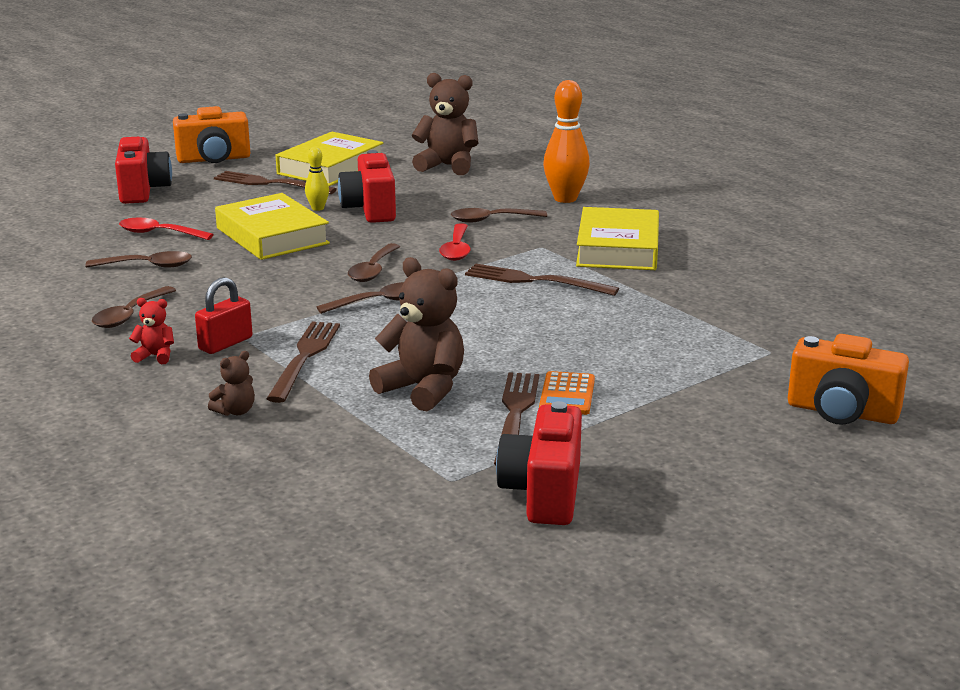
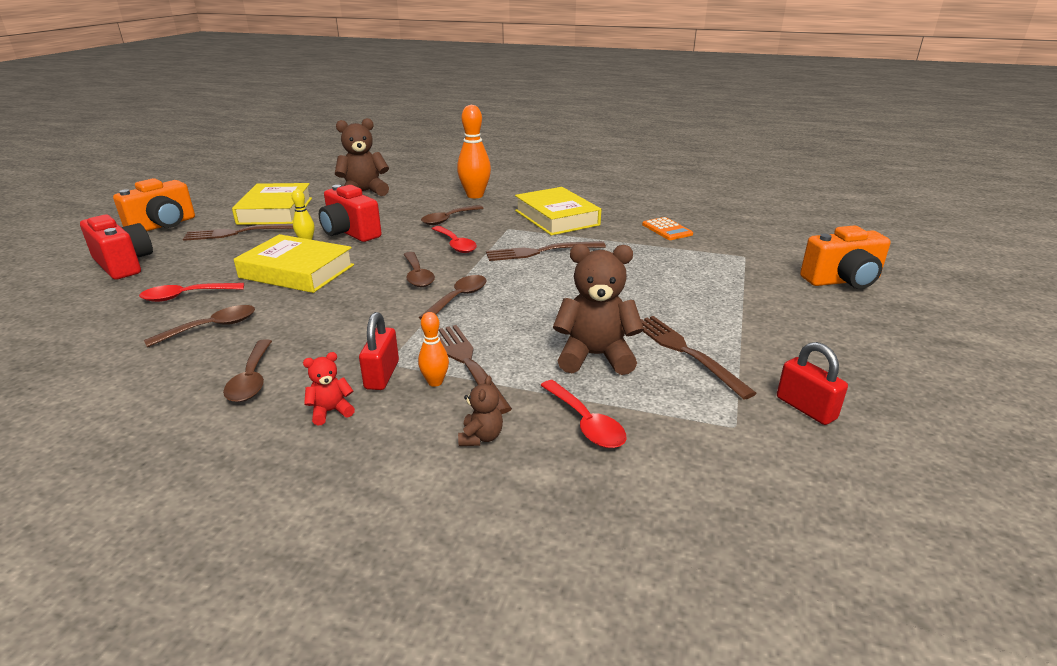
camera: 35 degrees left, 5 degrees up
(258, 362) = (435, 382): none -> orange bowling pin
(330, 432) = (586, 423): none -> red spoon
(543, 493) = (805, 408): red camera -> red padlock
(567, 394) = (690, 324): orange calculator -> orange calculator (667, 229)

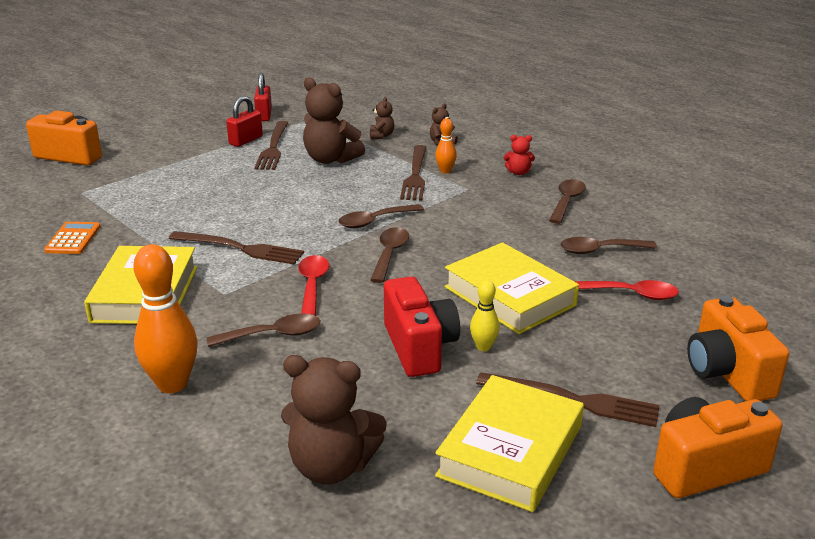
camera: 150 degrees left, 0 degrees up
(124, 264) = (727, 373): red camera -> orange camera
(382, 375) = (476, 183): red padlock -> red padlock (246, 140)
(586, 423) = (381, 136): red spoon -> brown teddy bear

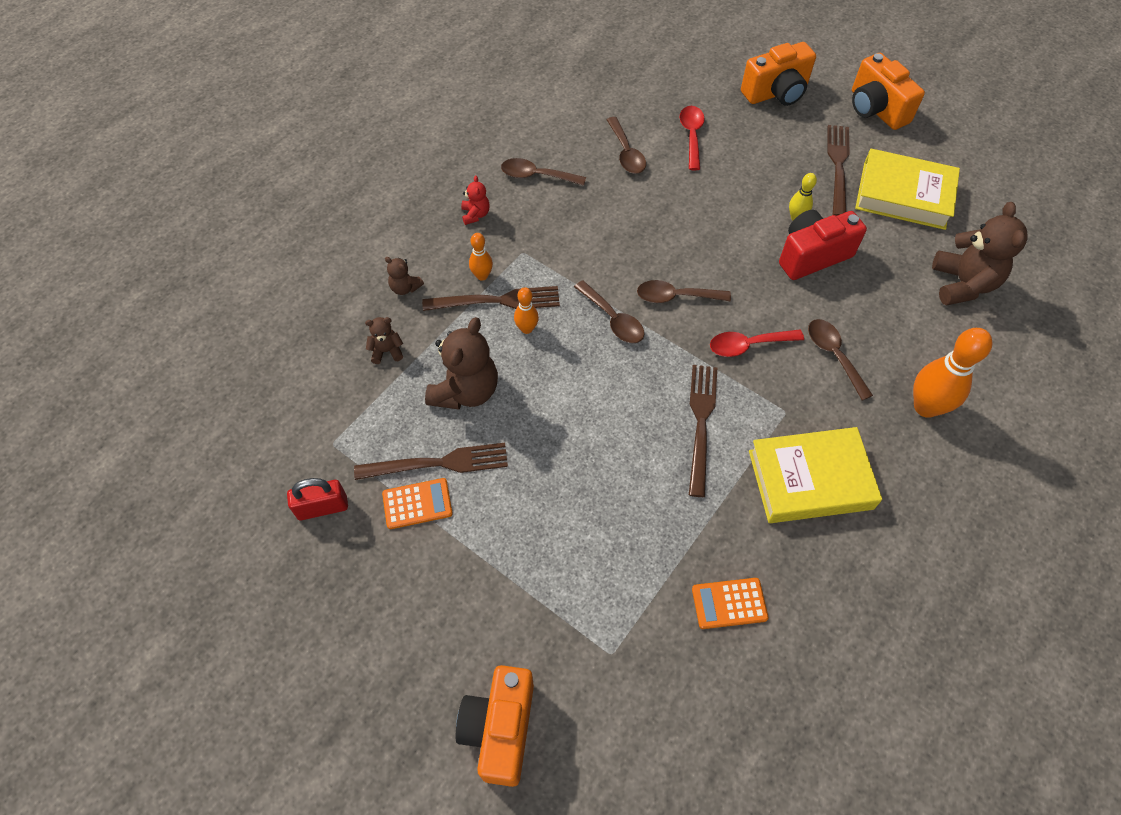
camera: 100 degrees left, 30 degrees up
(246, 140) = (417, 504): red padlock -> orange calculator
(380, 184) = (526, 329): none -> orange bowling pin
(509, 296) = (719, 207): yellow book -> none

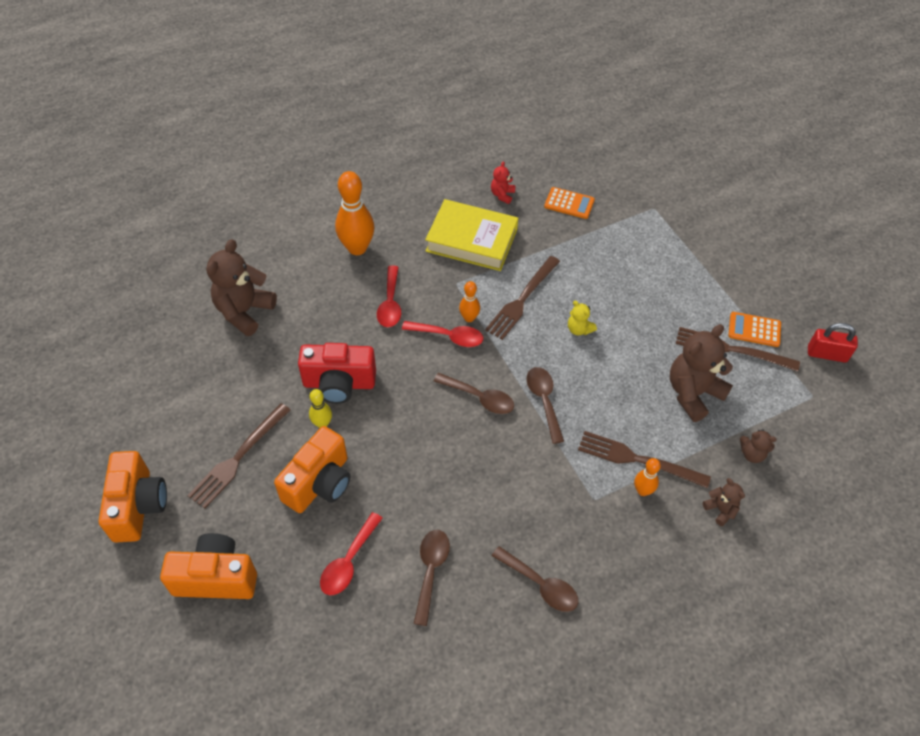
camera: 155 degrees left, 5 degrees down
(475, 214) = (624, 563): red teddy bear -> red teddy bear (502, 195)
(500, 729) = (734, 201): orange camera -> orange camera (319, 483)
(526, 329) = (622, 423): orange bowling pin -> orange bowling pin (469, 318)
(619, 414) = (579, 329): none -> yellow teddy bear
(834, 355) = (390, 304): brown spoon -> red spoon
(903, 195) = (210, 403): yellow book -> none

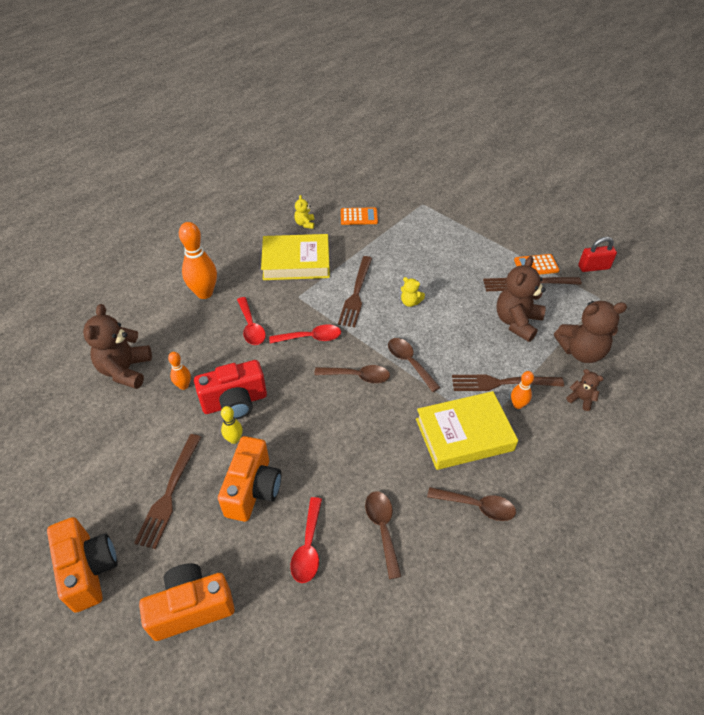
camera: 20 degrees left, 5 degrees down
(469, 318) = (321, 319): orange bowling pin -> orange bowling pin (184, 386)
(502, 195) = (305, 224): red teddy bear -> yellow teddy bear
(565, 503) = (464, 434): none -> yellow book
(752, 454) = (581, 351): brown teddy bear -> brown teddy bear, size x2.07

